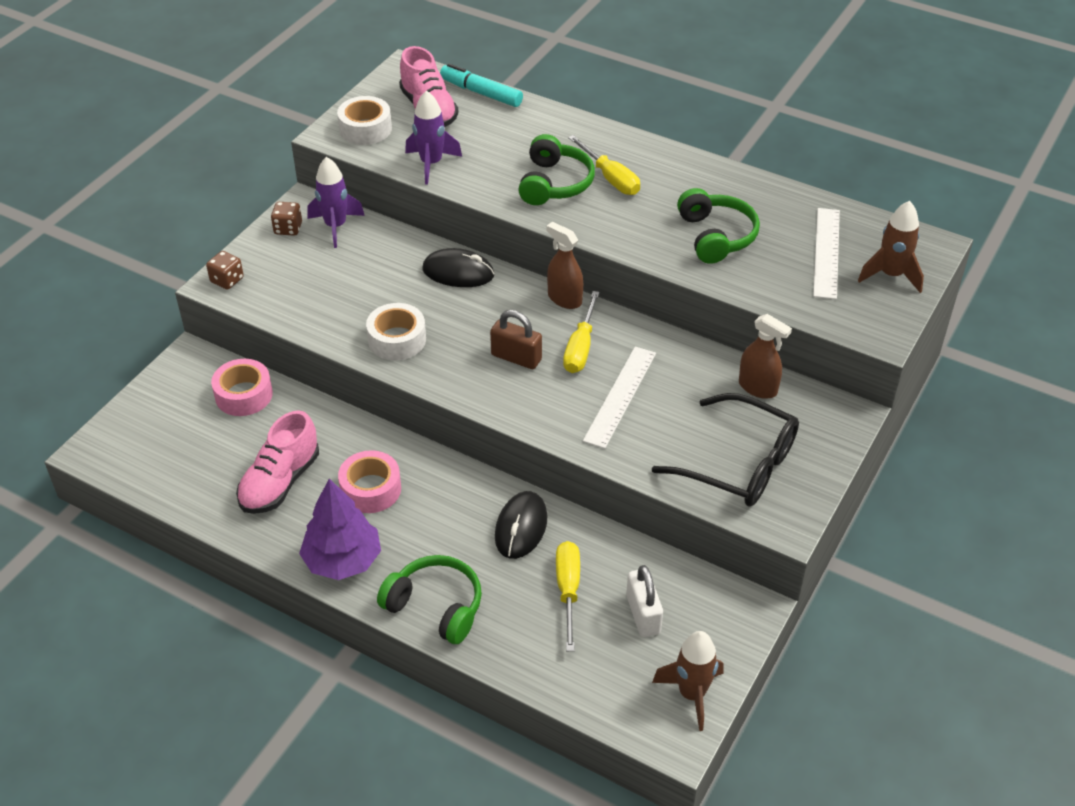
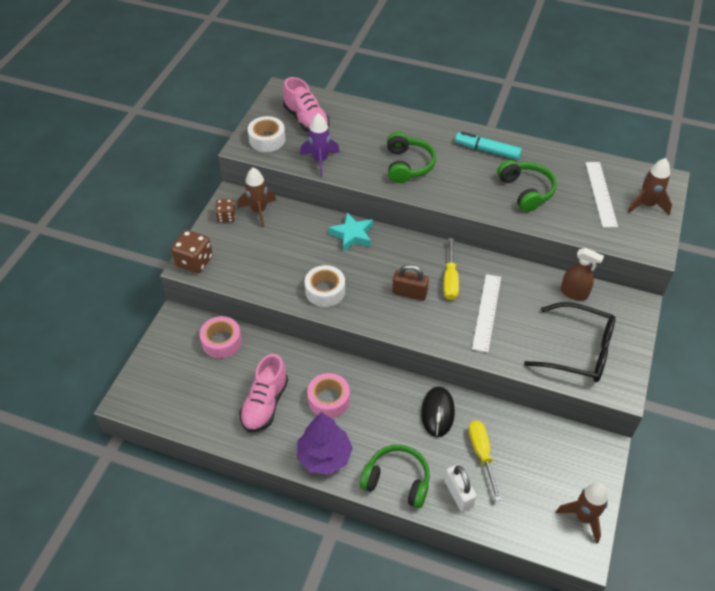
camera: 10 degrees left, 5 degrees up
(227, 280) = (194, 261): brown dice -> brown dice, size x1.62
(336, 226) = (259, 211): purple rocket -> brown rocket
(458, 272) = (352, 235): black mouse -> turquoise star
(481, 93) = (338, 103): turquoise marker -> turquoise marker (487, 150)
(564, 299) = (429, 245): brown spray bottle -> none
(610, 178) = (444, 156): yellow screwdriver -> none
(643, 614) = (535, 464): white padlock -> white padlock (458, 494)

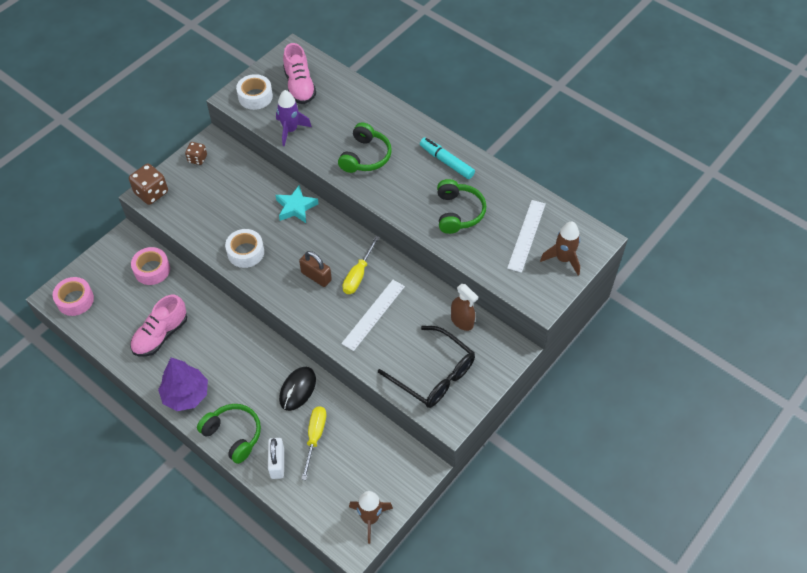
camera: 20 degrees right, 5 degrees up
(259, 211) = (227, 161): brown rocket -> none
(328, 400) = (213, 348): pink tape -> pink tape (75, 300)

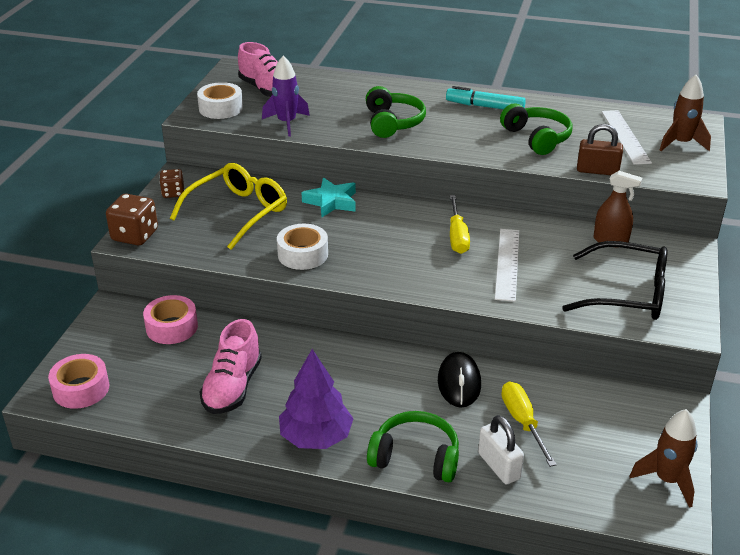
camera: 25 degrees left, 20 degrees down
(228, 195) = (238, 212): none -> yellow glasses
(316, 276) = (409, 251): brown padlock -> brown padlock (597, 171)

